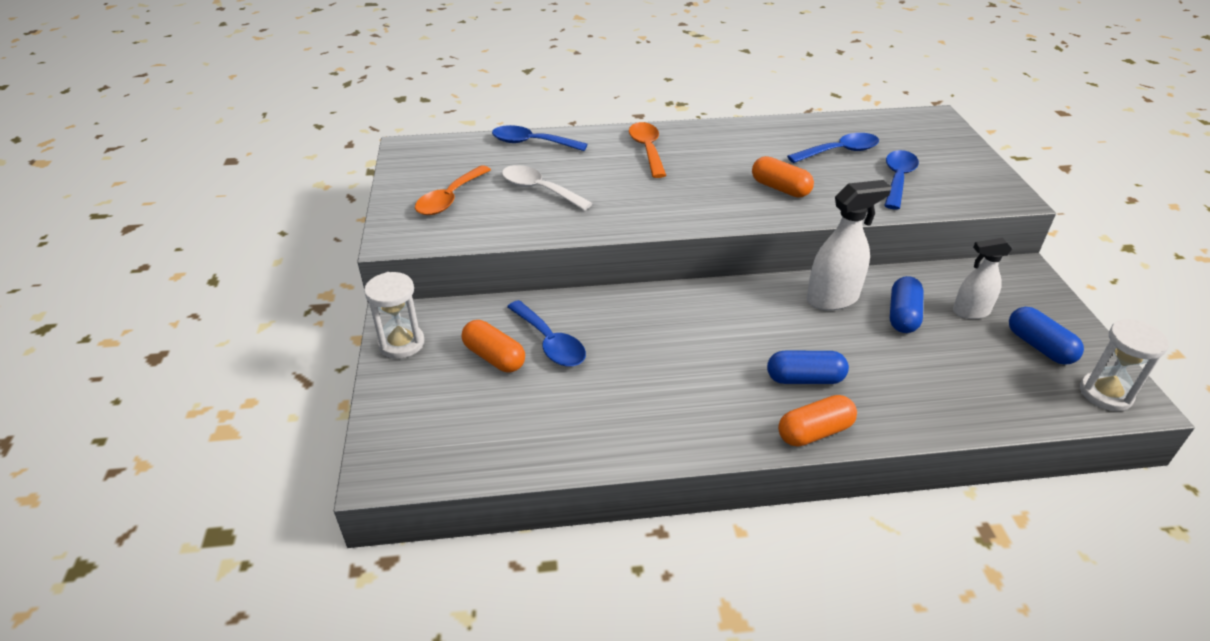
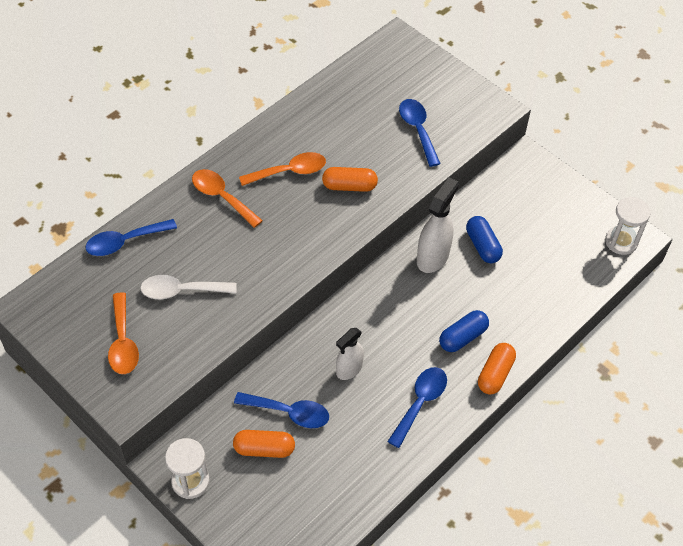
camera: 40 degrees left, 15 degrees up
(730, 158) = (289, 171): none -> orange spoon
(840, 152) = (360, 120): blue spoon -> blue spoon (420, 402)
(970, 312) = (518, 217): white spray bottle -> white spray bottle (349, 369)
(1039, 346) = (570, 224): blue capsule -> none

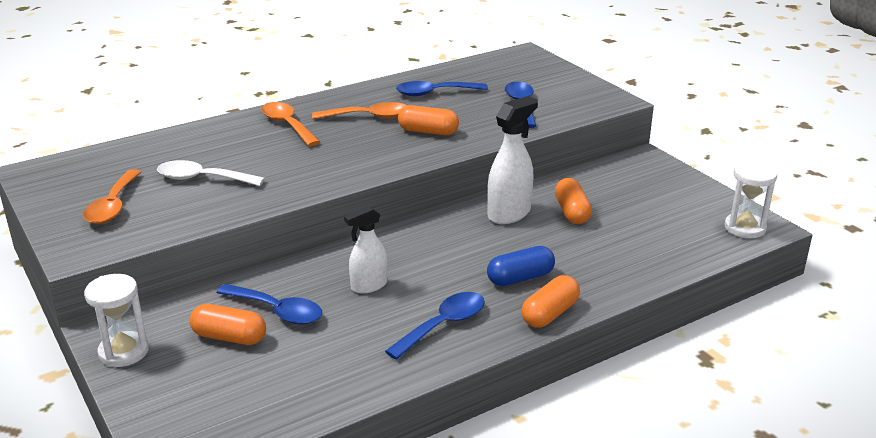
camera: 15 degrees right, 25 degrees down
(124, 242) = (167, 142): blue spoon -> blue spoon (434, 93)
(482, 246) = (572, 212): blue capsule -> orange capsule

